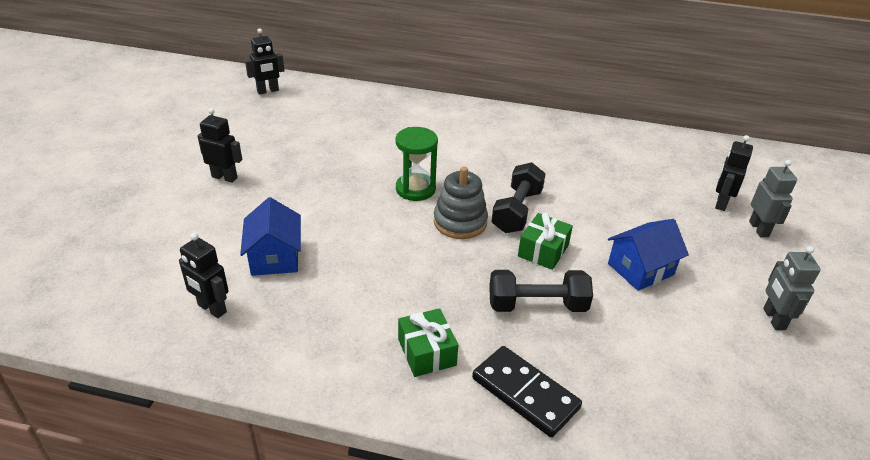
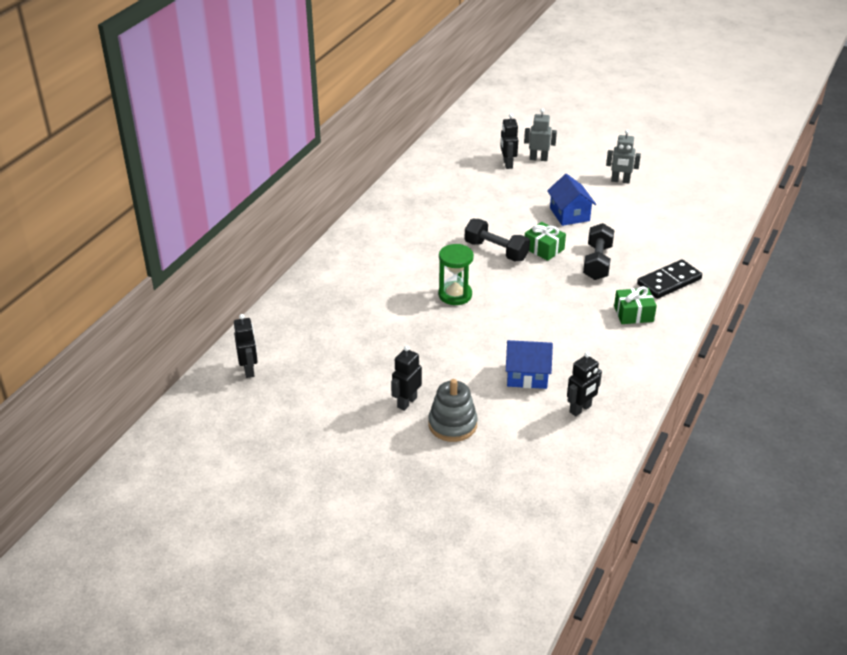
camera: 75 degrees left, 0 degrees up
(460, 222) = (503, 279): grey stacking toy -> grey stacking toy (452, 424)
(720, 203) = (507, 164): black robot -> black robot turned 45 degrees clockwise

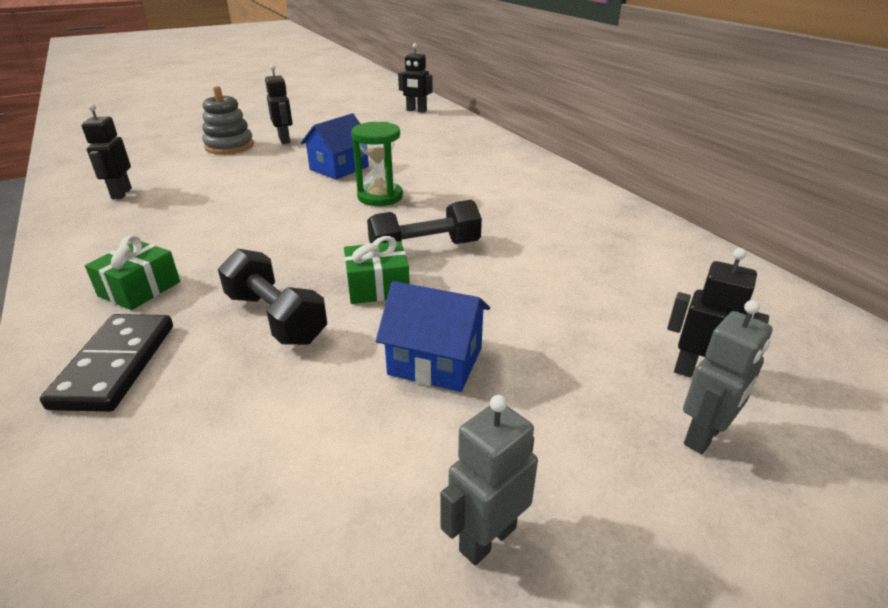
camera: 125 degrees right, 5 degrees down
(527, 375) = (208, 188): blue house -> blue house (339, 168)

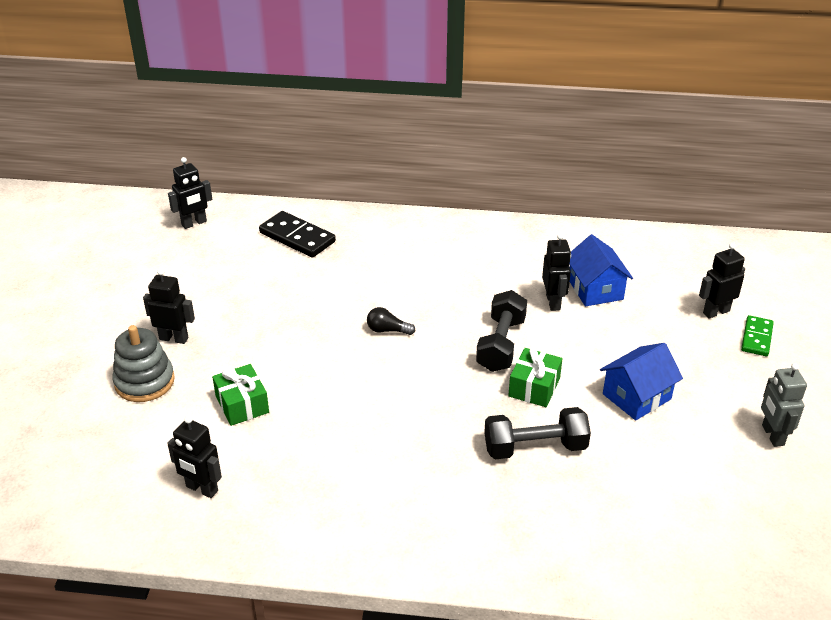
camera: 55 degrees left, 5 degrees up
(116, 365) = (534, 538): black domino -> black domino (297, 237)
(139, 289) = (431, 509): green gift -> green gift (242, 404)
(339, 168) = (297, 329): blue house -> blue house (595, 289)
(380, 197) = (387, 330): green hourglass -> black light bulb
(532, 255) = (553, 302): none -> black robot
(704, 436) = (756, 338): grey robot -> green domino

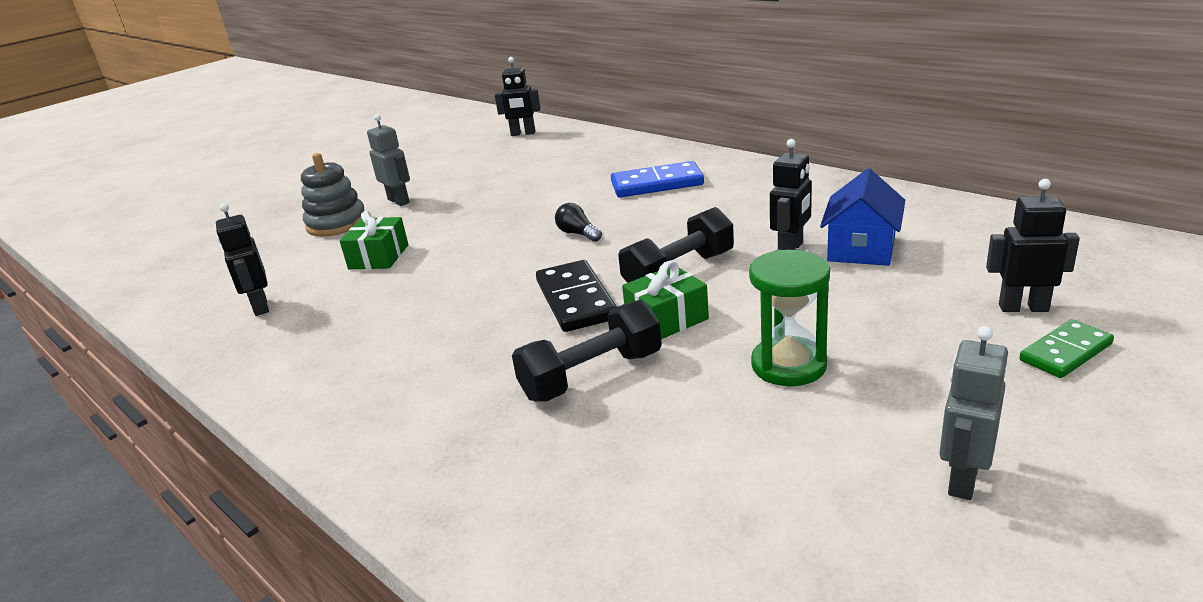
camera: 40 degrees right, 10 degrees down
(174, 338) = (399, 201): black robot -> grey robot
(297, 237) = (592, 154): black domino -> black domino (576, 300)
(393, 260) = (657, 184): none -> blue domino
(535, 447) = (591, 375): black dumbbell -> black dumbbell turned 60 degrees counterclockwise
(636, 396) = (788, 365): blue house -> green hourglass

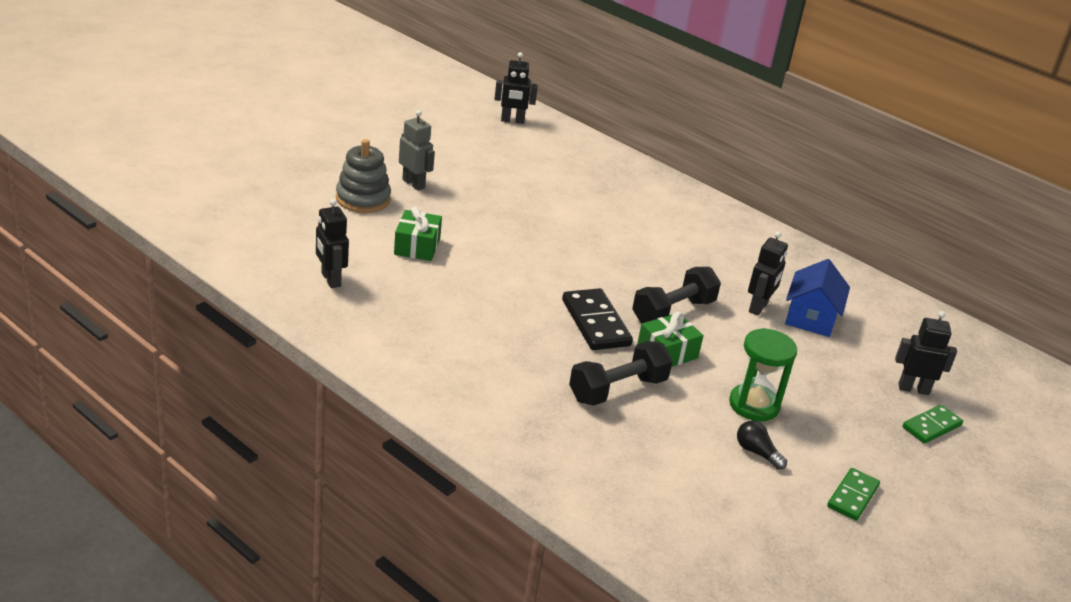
camera: 10 degrees left, 5 degrees up
(578, 234) = (586, 257): black light bulb -> black light bulb (757, 452)
(657, 184) = (647, 215): blue domino -> none
(962, 479) = (853, 496): grey robot -> green domino

